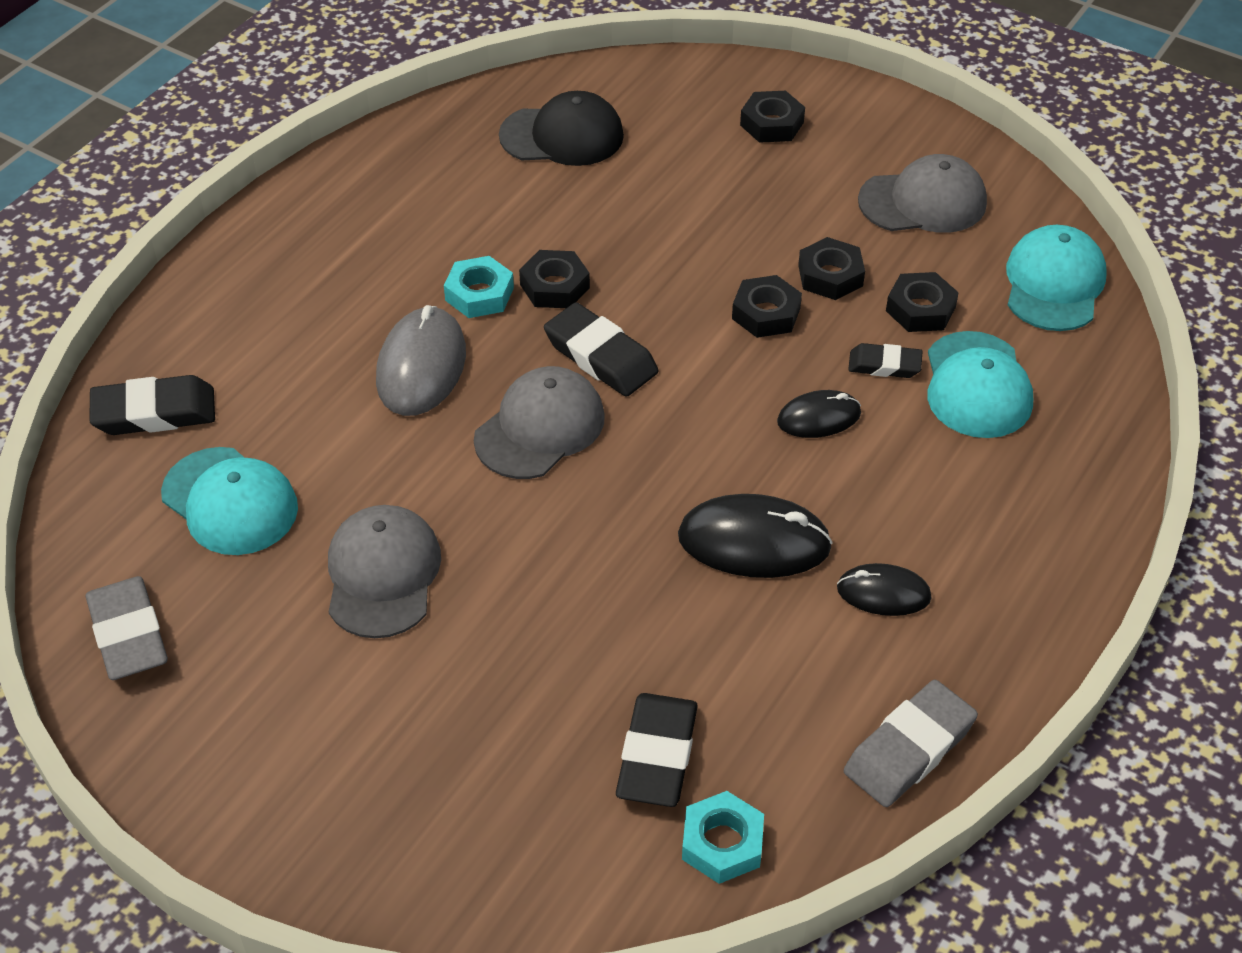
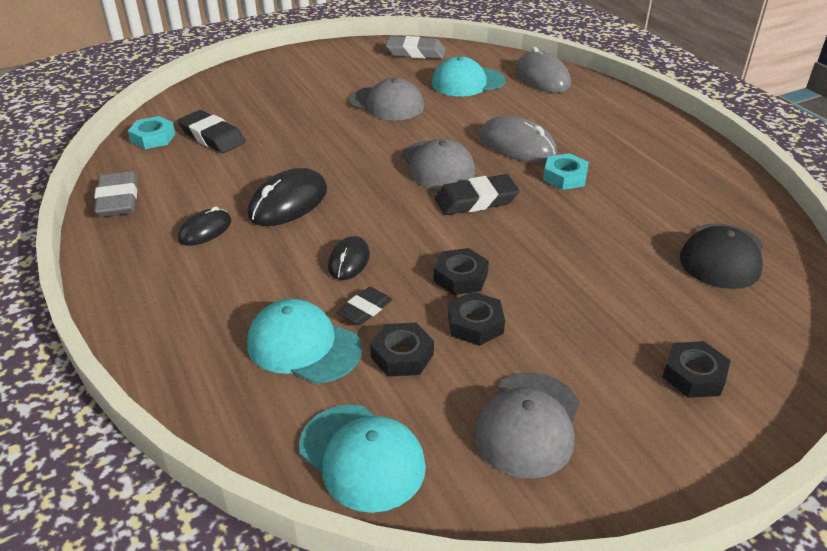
camera: 120 degrees right, 10 degrees down
(154, 412) = (542, 77): black eraser -> grey mouse
(554, 286) = (553, 204): black nut -> none

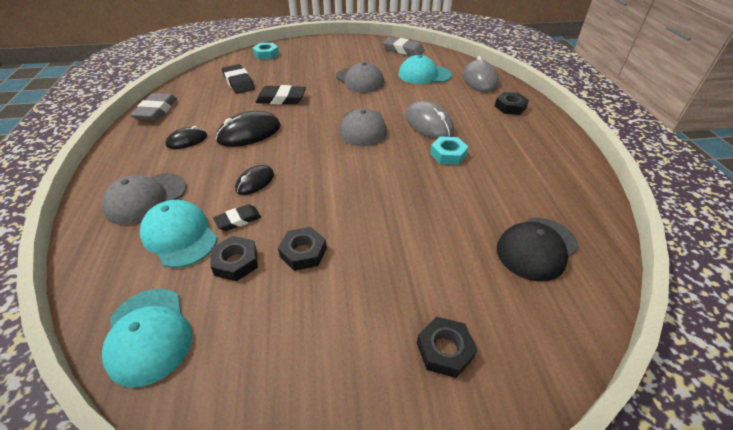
camera: 20 degrees right, 5 degrees up
(153, 138) = (206, 77): turquoise nut -> turquoise nut (266, 54)
(460, 277) = (319, 213): black nut -> black nut (510, 107)
(476, 200) = (371, 158): black eraser -> black eraser (281, 99)
(528, 424) = (282, 349): grey cap -> grey cap (146, 198)

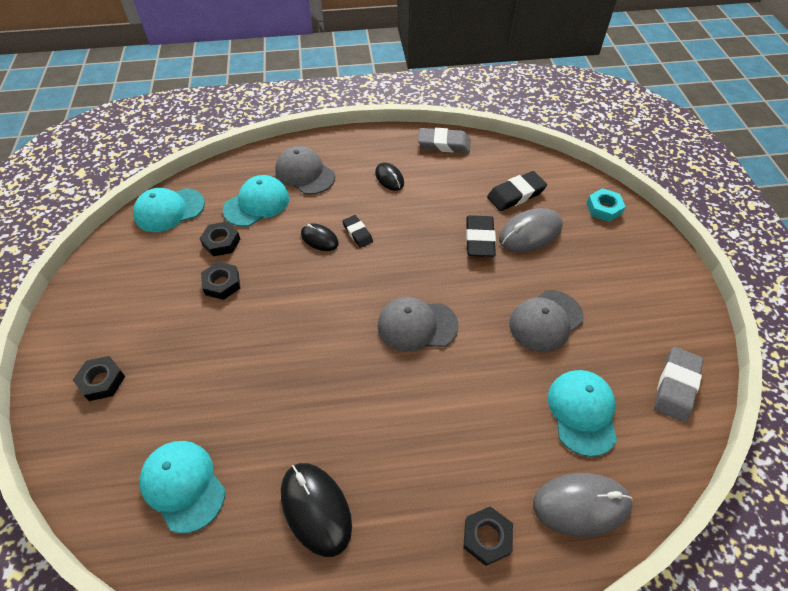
camera: 90 degrees right, 10 degrees up
(238, 220) = (269, 235): black eraser -> black eraser (357, 233)
(249, 133) = (403, 221): black mouse -> black mouse (316, 509)
(428, 124) = (428, 403): grey mouse -> grey mouse (530, 233)
(448, 154) = (356, 419): turquoise nut -> none
(536, 248) = (183, 485): black cap -> turquoise cap

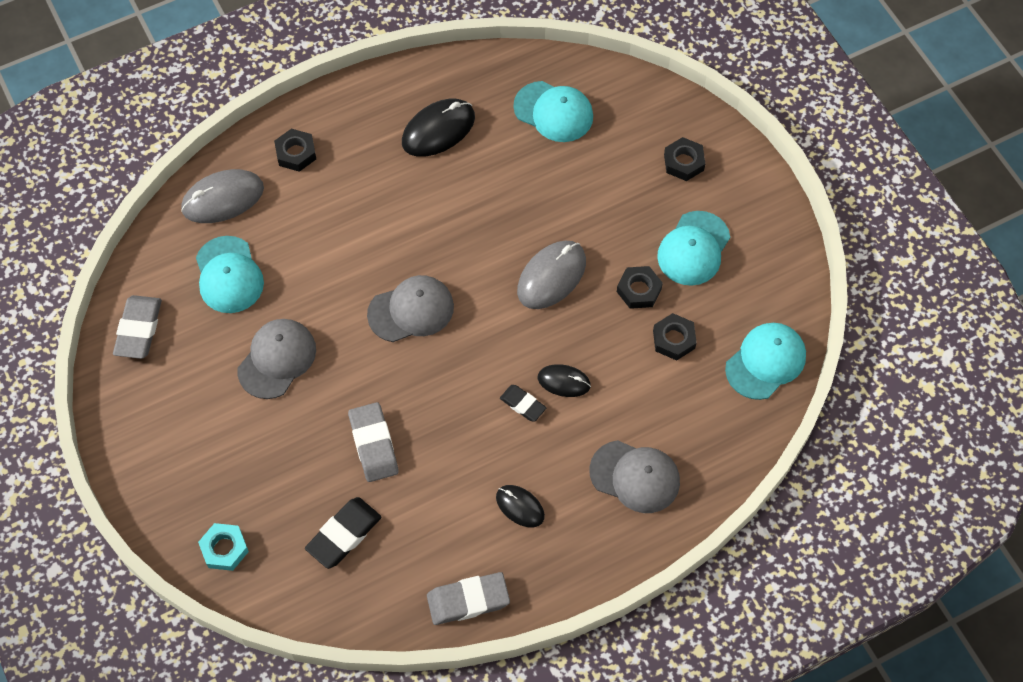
camera: 160 degrees right, 10 degrees up
(257, 203) = (667, 407): turquoise cap -> turquoise cap (693, 249)
(316, 509) = (438, 130): black mouse -> black mouse turned 75 degrees counterclockwise
(479, 239) = (373, 444): black eraser -> grey eraser
(530, 233) = (314, 475): grey mouse -> grey mouse (551, 276)

